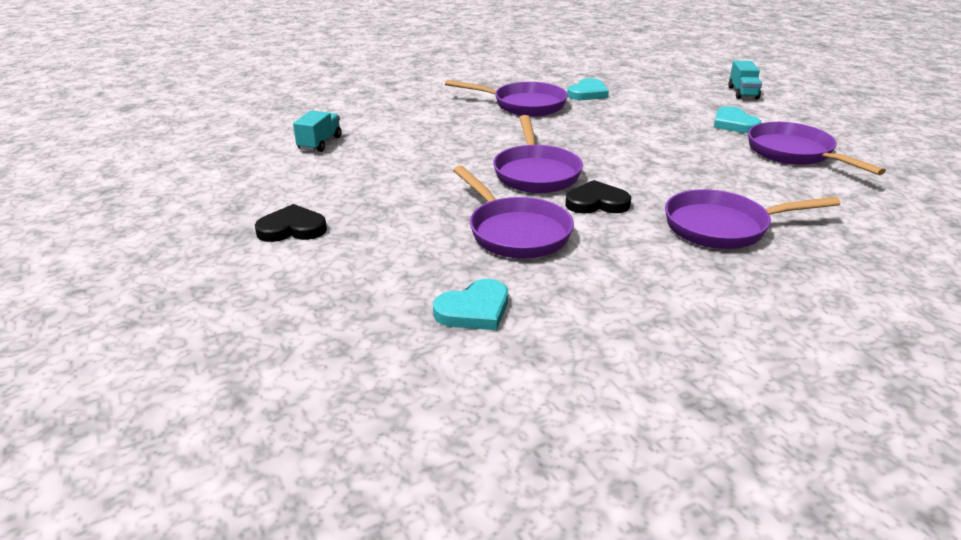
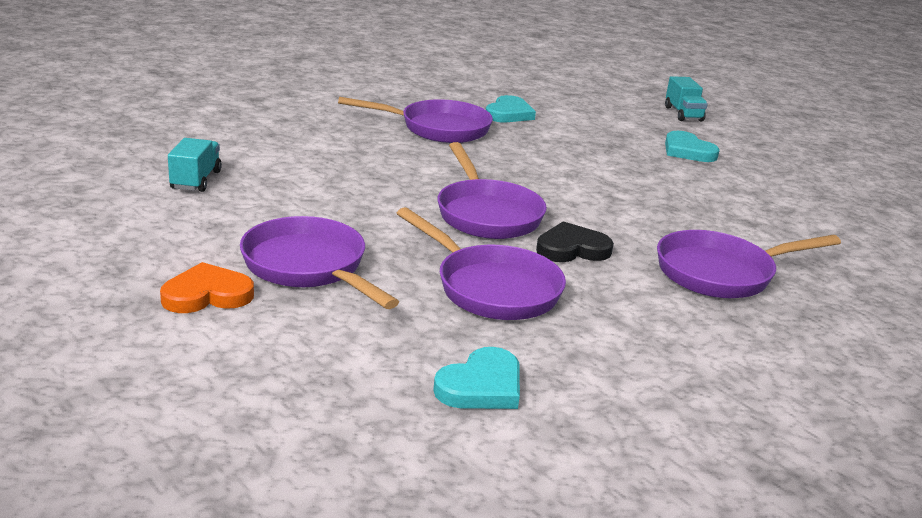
camera: 15 degrees left, 5 degrees down
(292, 229) = (207, 295): black heart -> orange heart
(794, 153) = (764, 185): purple pan -> purple pan (309, 267)

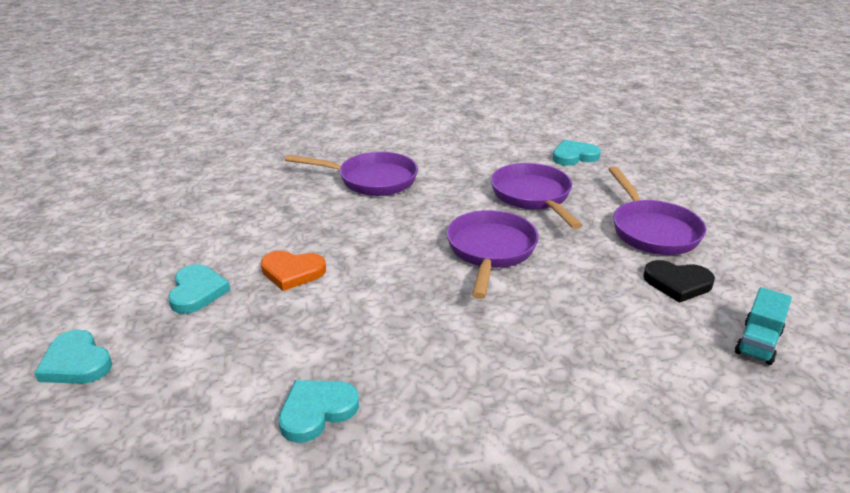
camera: 150 degrees left, 5 degrees up
(207, 295) = (722, 223): orange heart -> orange heart (292, 272)
(438, 128) = (446, 392): purple pan -> none
(572, 249) = (452, 212): black heart -> black heart (677, 283)
(683, 114) = (76, 362): turquoise truck -> turquoise heart

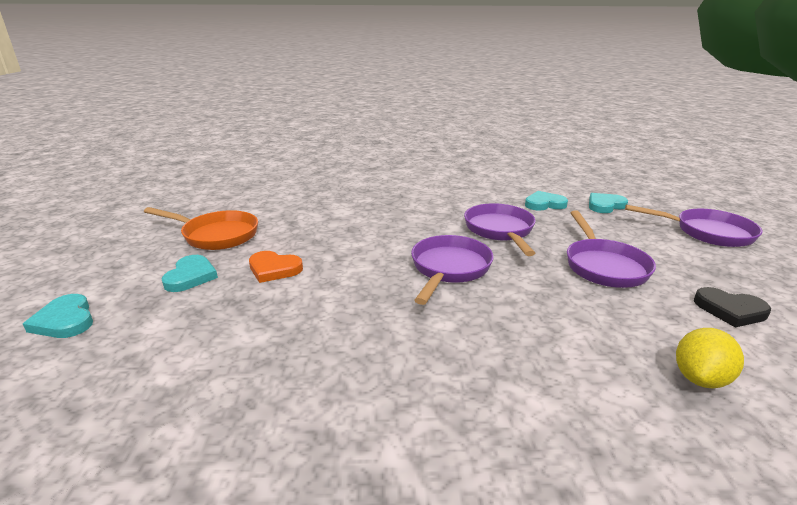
camera: 10 degrees right, 5 degrees down
(200, 234) = (216, 235): none -> orange pan
(317, 411) = (238, 388): turquoise heart -> turquoise heart (605, 205)
(371, 180) = (368, 208): purple pan -> purple pan (707, 232)
(677, 283) = (621, 313): black heart -> black heart (730, 310)
(758, 342) = (700, 378): turquoise truck -> yellow lemon

